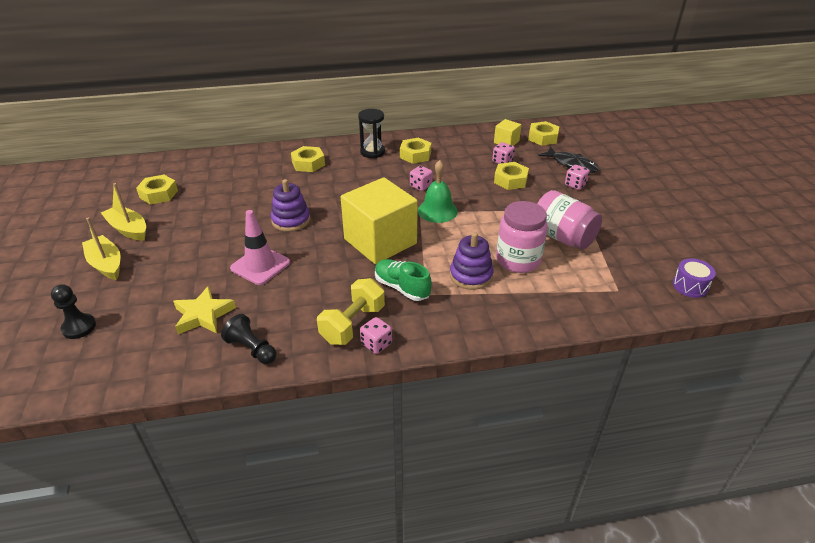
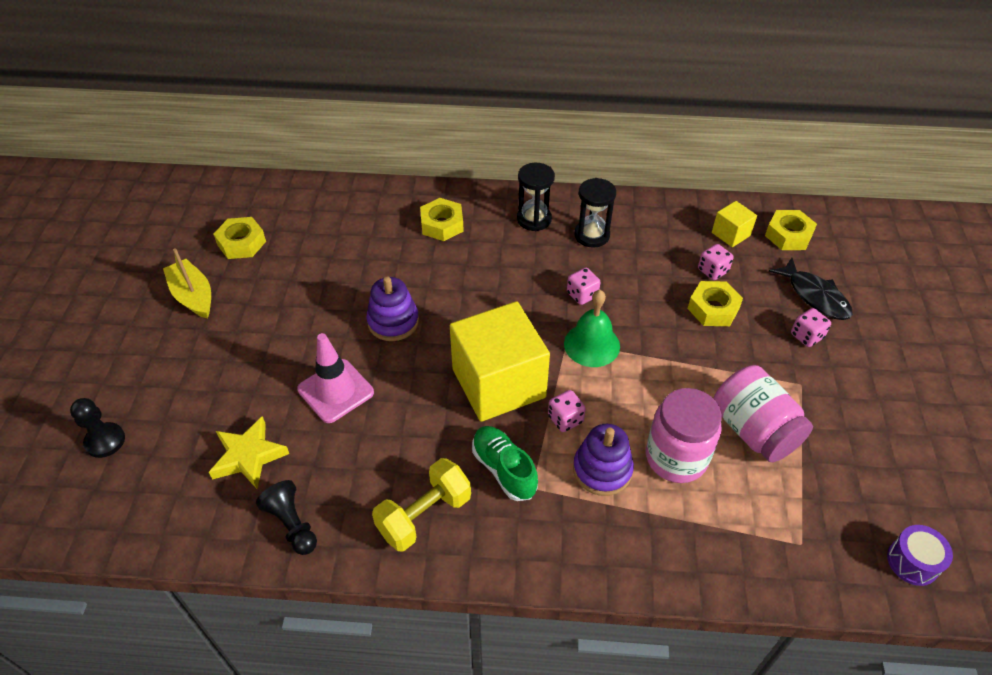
camera: 15 degrees right, 10 degrees up
(106, 264) = (156, 348): yellow boat -> none
(376, 344) = (444, 555): pink dice -> pink dice (565, 419)
(415, 155) = (591, 235): yellow nut -> black hourglass

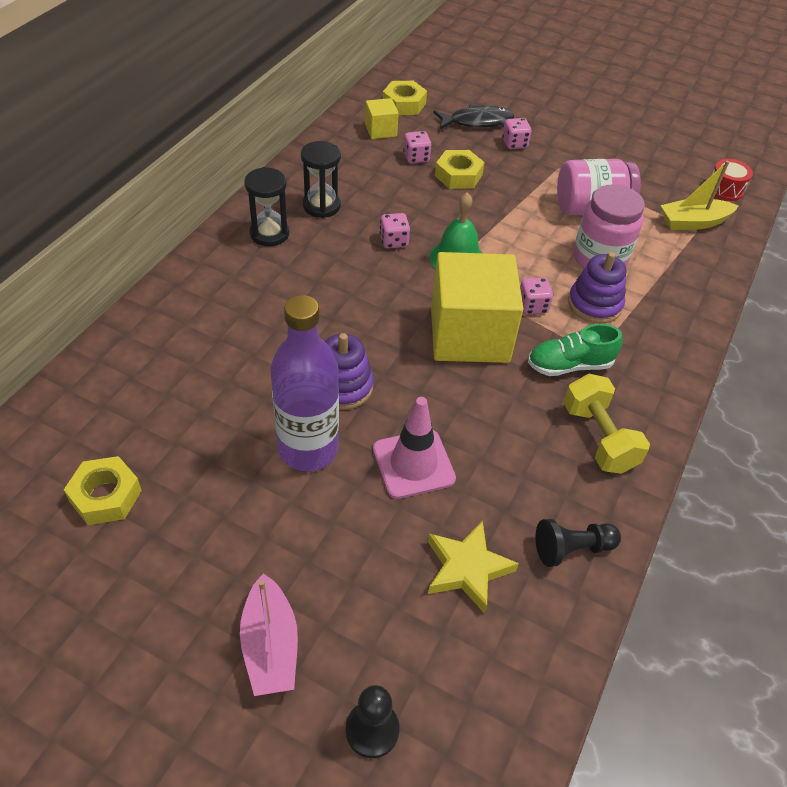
camera: 70 degrees left, 0 degrees up
(154, 365) = (270, 646): none -> pink boat
(193, 296) = (168, 574): yellow boat -> yellow boat (693, 222)
(322, 324) = (308, 449): none -> purple bottle
(442, 225) = (223, 301): yellow nut -> none
(912, 562) = (725, 189): purple drum -> red drum

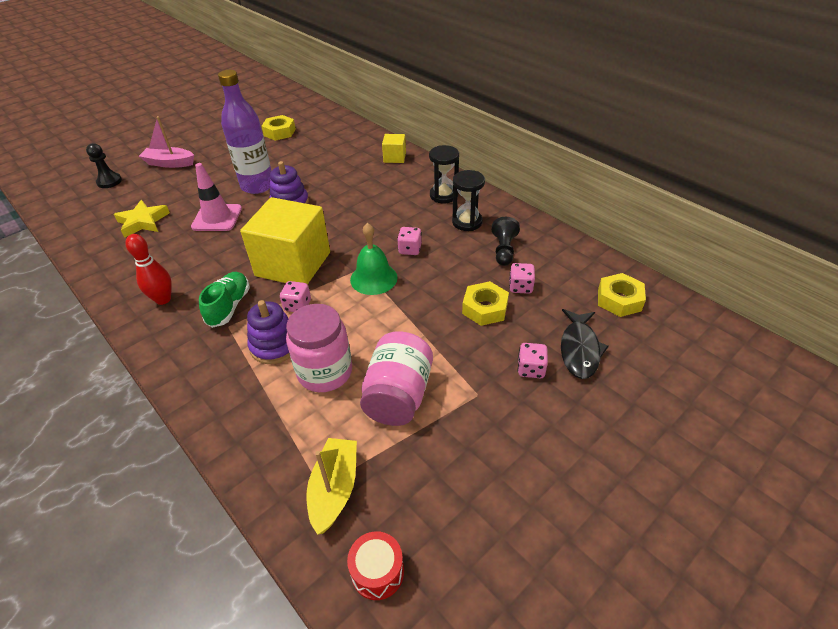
camera: 115 degrees right, 5 degrees down
(380, 130) = (570, 273): yellow cube -> yellow cube (394, 157)
(572, 549) = (112, 261): black pawn -> black pawn (504, 250)
(598, 438) = (163, 299): yellow dumbbell -> red bowling pin

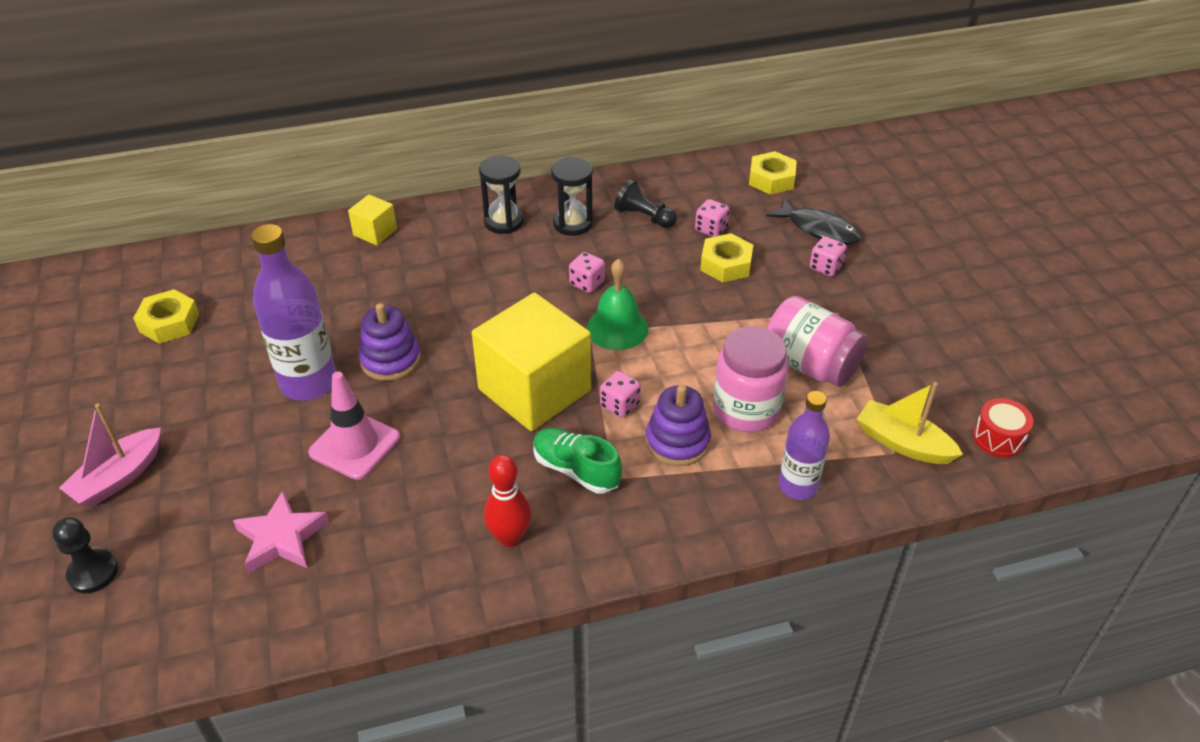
camera: 65 degrees left, 0 degrees up
(143, 222) = (281, 538): yellow star -> pink star
(255, 429) = (797, 486): none -> purple bottle

